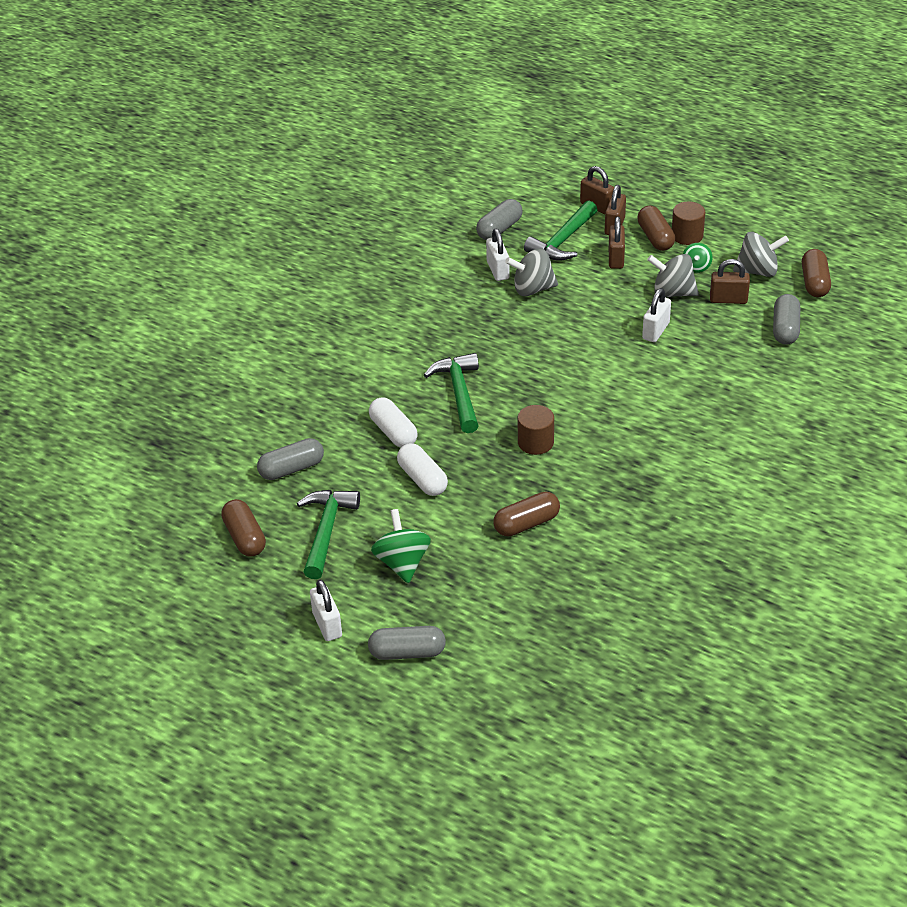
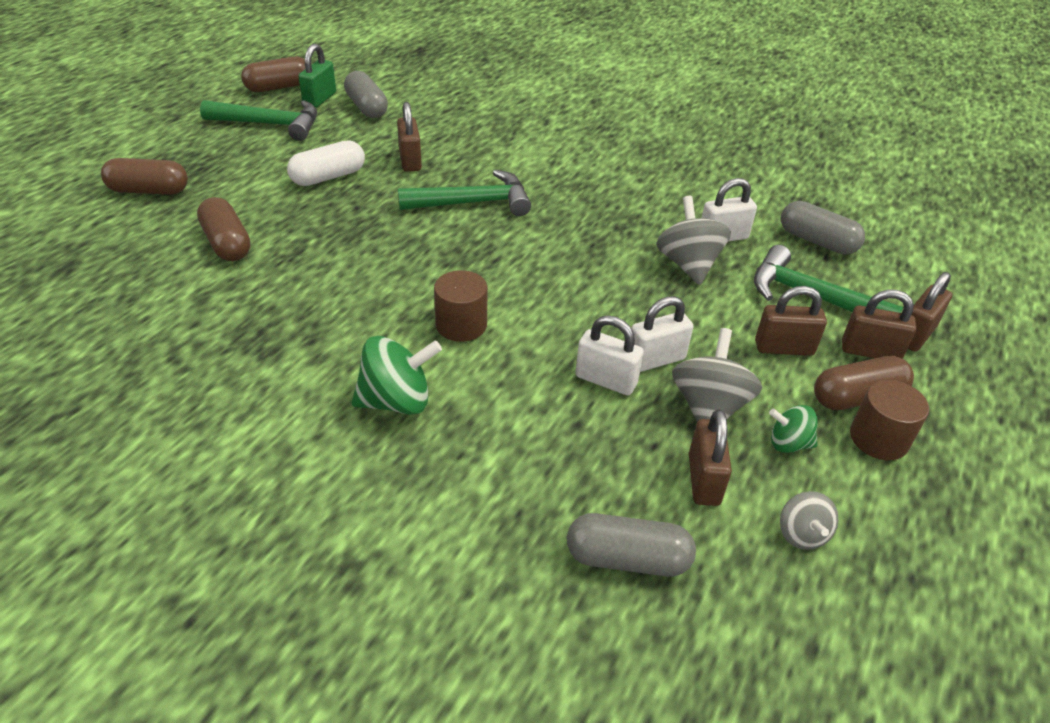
camera: 85 degrees right, 0 degrees up
(273, 503) = (320, 99): none -> green padlock
(327, 625) = (141, 125): white padlock -> white padlock (655, 360)
(393, 432) = (410, 161): white capsule -> brown padlock
(402, 563) = (203, 164): green spinning top -> green spinning top (397, 401)
(407, 652) = (74, 165): grey capsule -> none
(535, 442) = (371, 255): brown cylinder -> brown cylinder (461, 325)
(758, 271) = (802, 534): grey spinning top -> grey spinning top, size x0.59
(814, 283) = (788, 631): brown capsule -> brown capsule (149, 190)

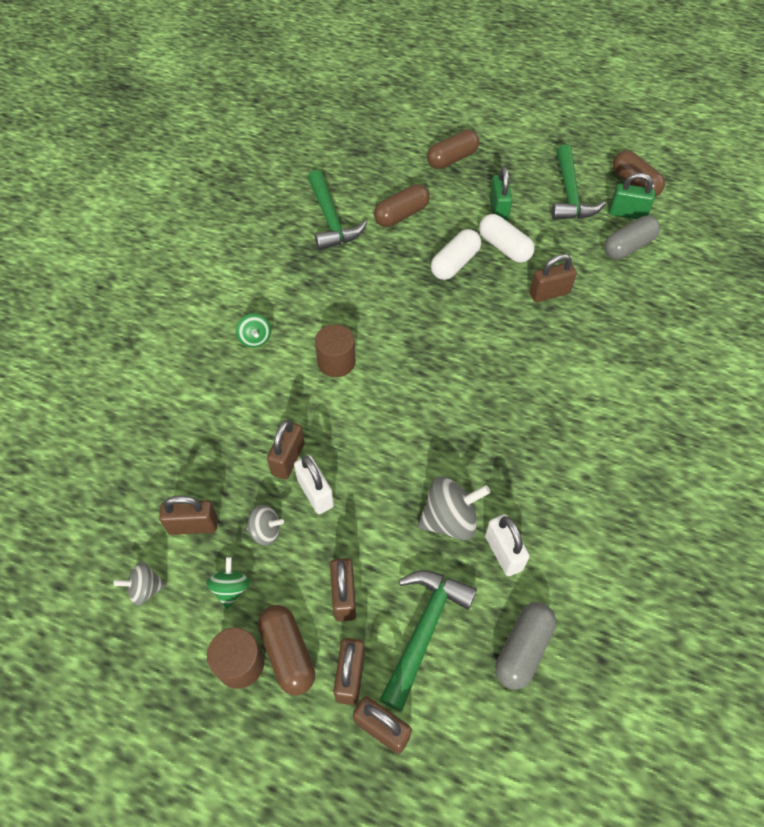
camera: 85 degrees right, 15 degrees up
(149, 190) = (452, 159): brown capsule -> brown capsule turned 60 degrees clockwise
(265, 171) = (498, 210): none -> green padlock
(336, 213) = (455, 263): none -> white capsule
(397, 401) = (255, 339): green spinning top -> green spinning top, size x0.59
(474, 203) = (498, 347): green hammer -> green hammer (331, 220)
(606, 380) = (288, 459): white padlock -> brown padlock
(627, 559) = (129, 478): grey capsule -> none
(709, 407) = (266, 531): grey spinning top -> grey spinning top, size x0.59

